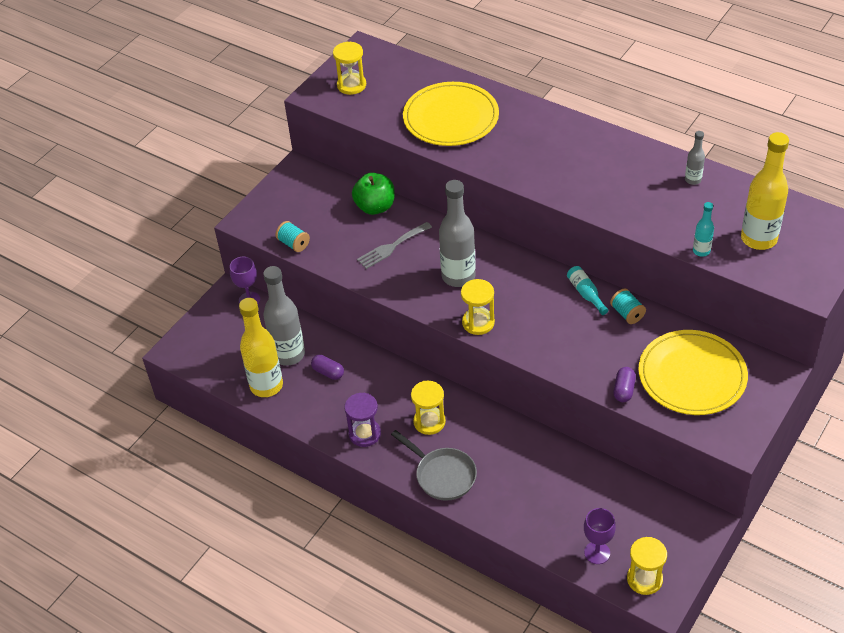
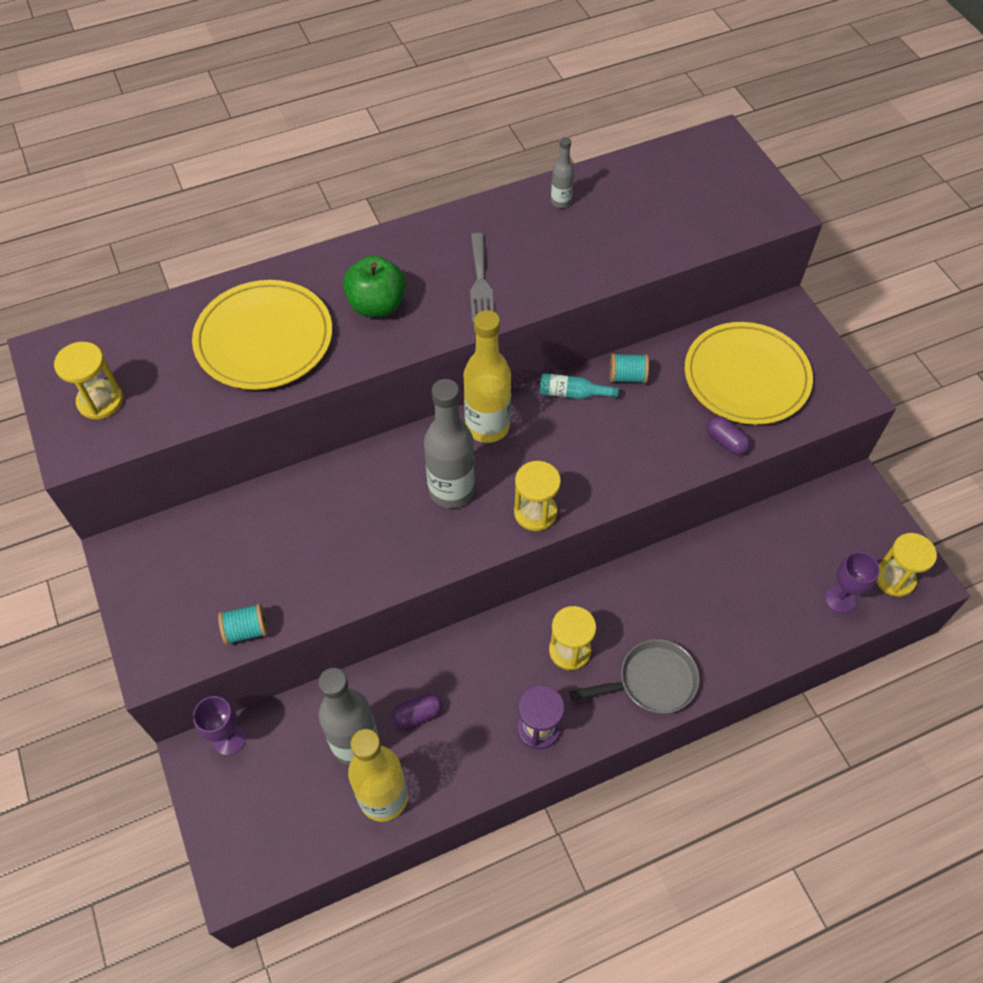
camera: 60 degrees left, 10 degrees up
(375, 207) = (268, 507): green apple -> green apple (377, 305)
(392, 247) = (348, 528): grey fork -> grey fork (480, 282)
(701, 251) = (665, 255): turquoise bottle -> none
(758, 239) = (684, 205): yellow bottle -> yellow bottle (487, 426)

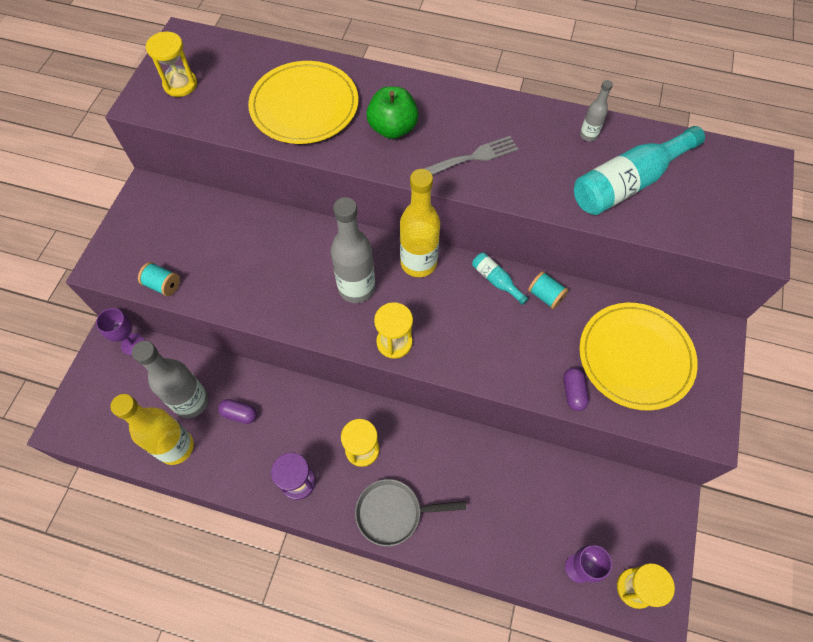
camera: 40 degrees right, 5 degrees up
(480, 282) = (475, 157): grey fork -> grey fork turned 150 degrees counterclockwise
(632, 222) = (628, 183): none -> turquoise bottle
(651, 681) = (393, 513): grey pan -> grey pan turned 150 degrees clockwise

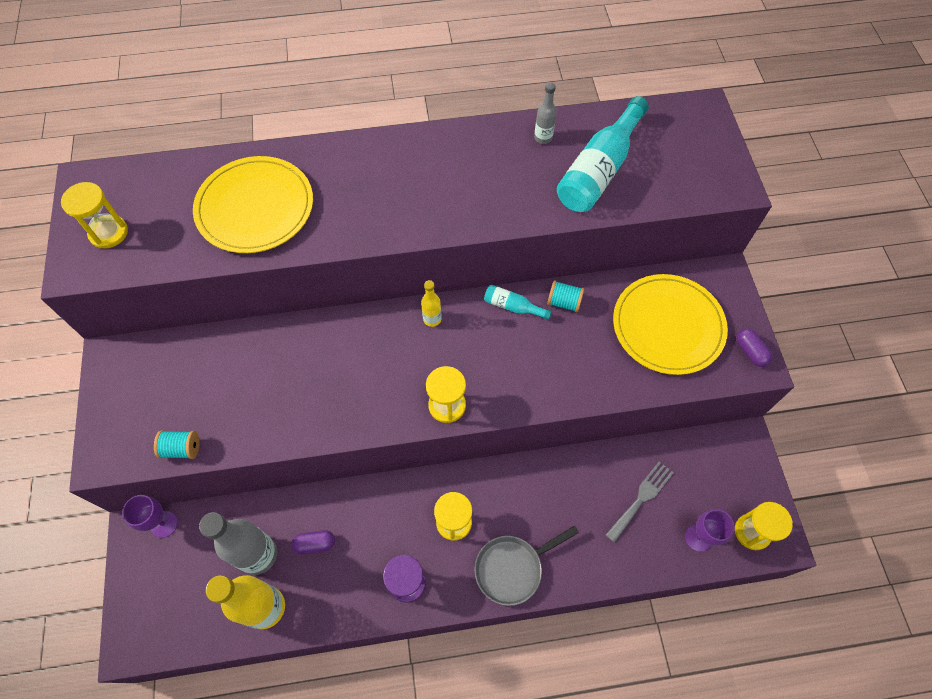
camera: 25 degrees left, 0 degrees up
(356, 288) = (384, 368): grey bottle -> none
(392, 128) = (356, 198): green apple -> none
(418, 263) = (432, 319): yellow bottle -> yellow bottle, size x0.48
(475, 157) = (449, 197): grey fork -> grey fork (641, 498)
(573, 392) = (631, 381): purple capsule -> purple capsule (750, 352)

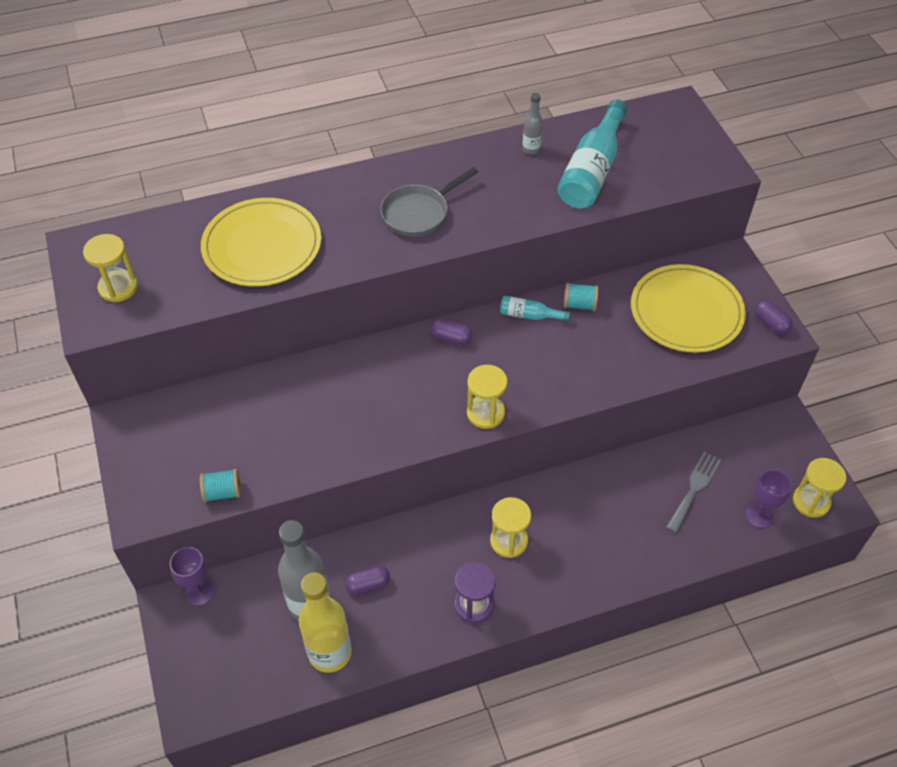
camera: 10 degrees left, 10 degrees down
(432, 319) = (451, 338): yellow bottle -> purple capsule
(513, 568) = (579, 573): grey pan -> grey pan (419, 213)

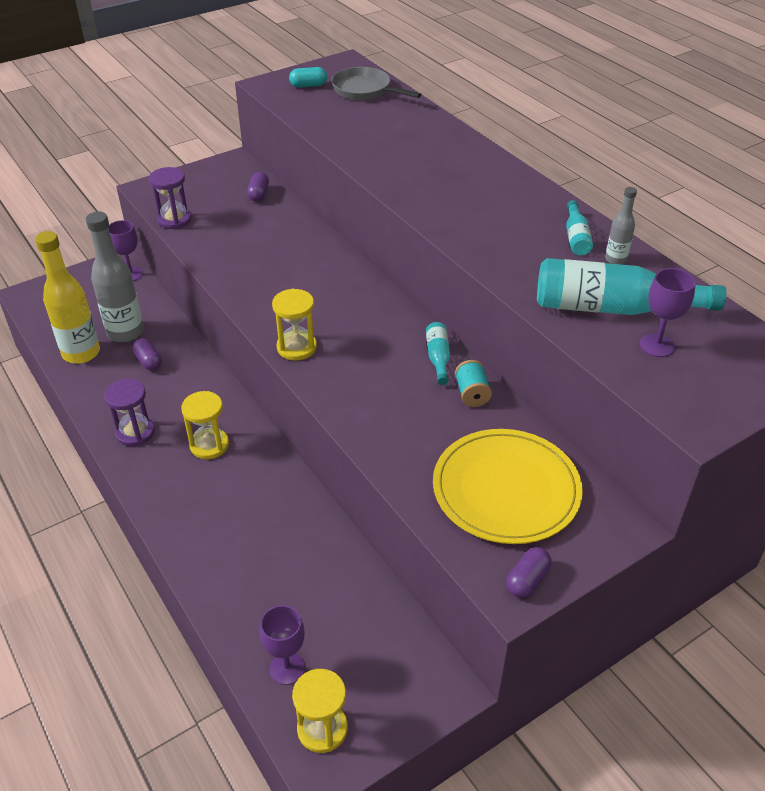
camera: 75 degrees right, 10 degrees down
(118, 287) = (308, 86): yellow hourglass -> turquoise capsule
(223, 492) = (174, 220): turquoise spool -> purple hourglass
(262, 246) = (384, 134): yellow plate -> none
(419, 213) = (471, 204): grey pan -> grey pan (365, 90)
(451, 338) = (383, 309): purple capsule -> purple capsule (259, 194)
(492, 162) = (576, 237): none -> turquoise bottle
(641, 161) = (657, 345): none -> purple goblet
(694, 488) = (310, 595): grey fork -> none

